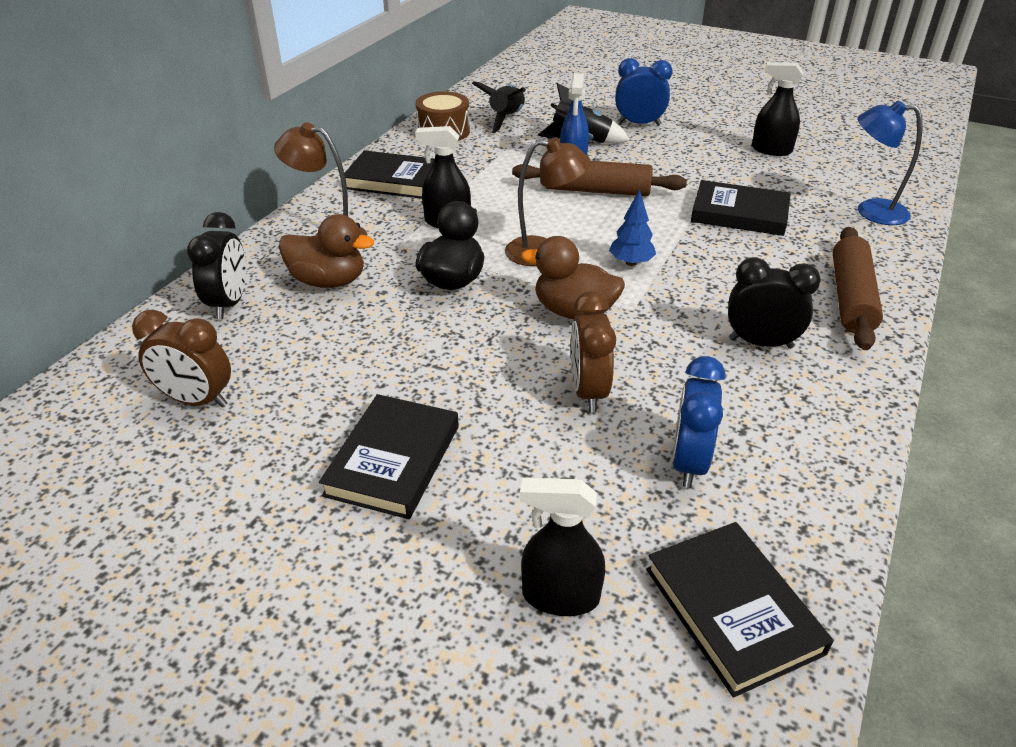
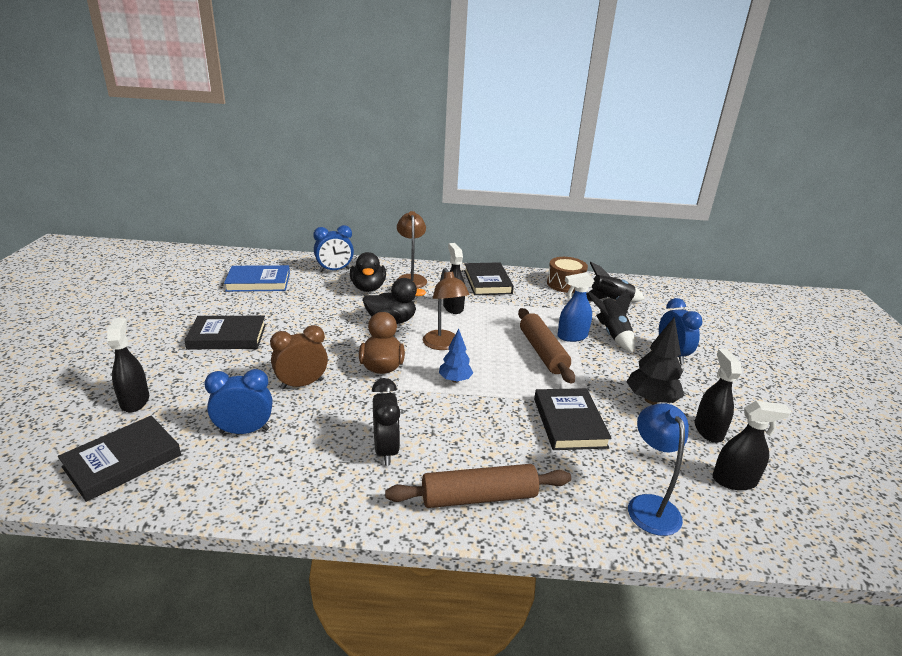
camera: 65 degrees right, 10 degrees down
(197, 400) = (258, 282): brown clock -> blue book
(229, 303) = (334, 270): black clock -> blue clock
(328, 281) = (368, 288): brown duck -> black duck
(715, 160) = (651, 400): none -> black tree
(842, 163) = (734, 480): none -> black spray bottle

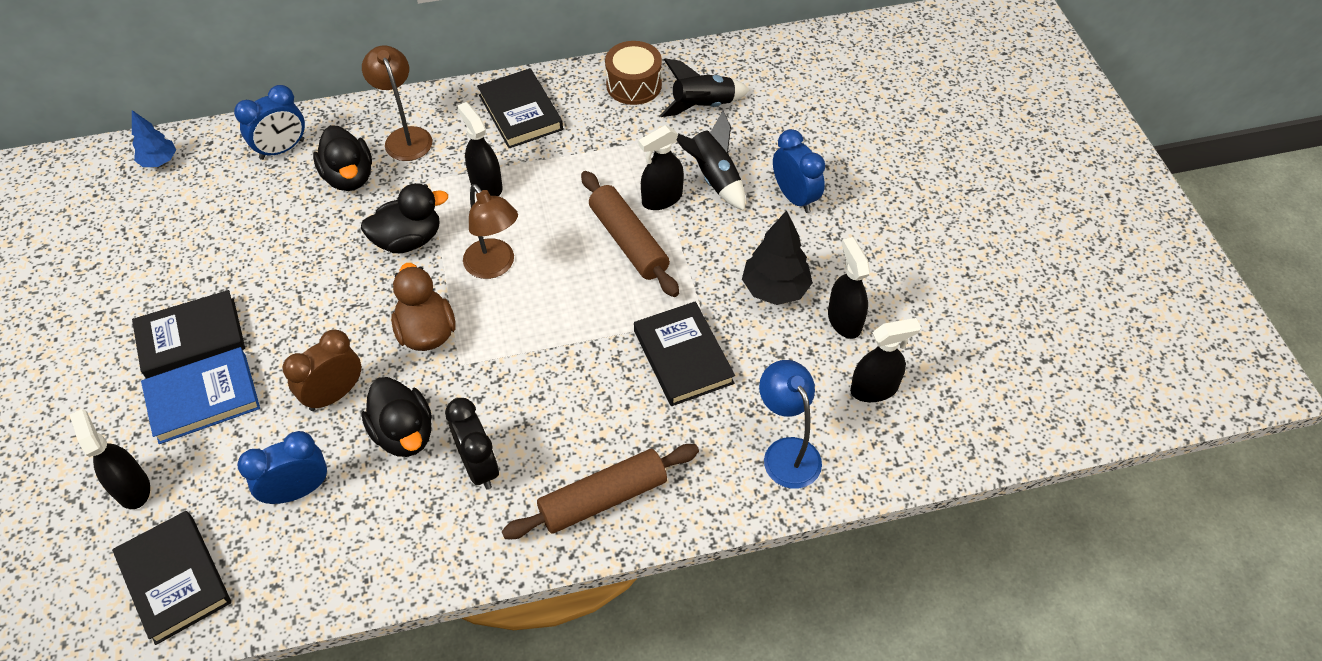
camera: 15 degrees left, 25 degrees up
(122, 461) = (175, 579): black book -> black book turned 60 degrees counterclockwise
(258, 282) = (177, 211): blue book -> blue book (203, 398)
(339, 417) = (404, 433): none -> black duck
(455, 380) = (528, 327): blue tree -> blue tree (159, 161)
(572, 336) = (661, 199): blue spray bottle -> black spray bottle

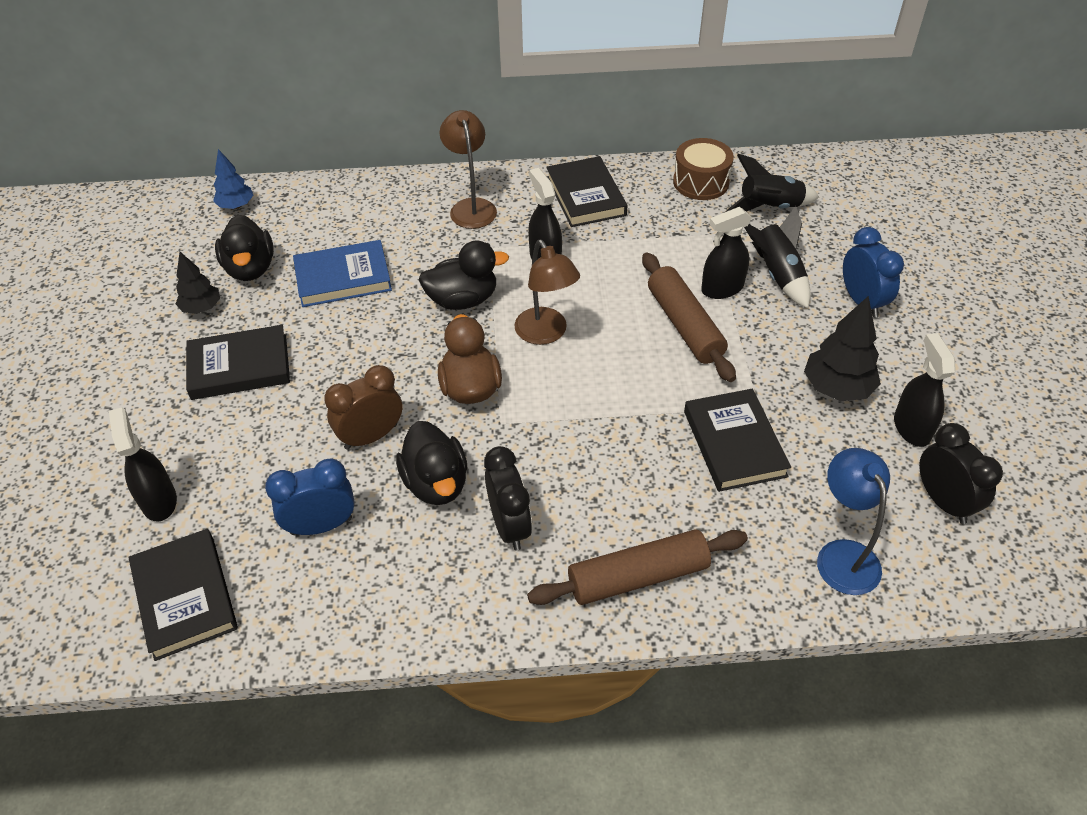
camera: 10 degrees right, 5 degrees down
(141, 280) = (201, 308): none -> black tree
(203, 398) = (242, 424): blue book -> blue book (343, 278)
(282, 149) = (352, 206): blue clock -> none
(349, 177) = (412, 237): black duck -> black duck (250, 268)
(874, 389) = (943, 501): black spray bottle -> black clock

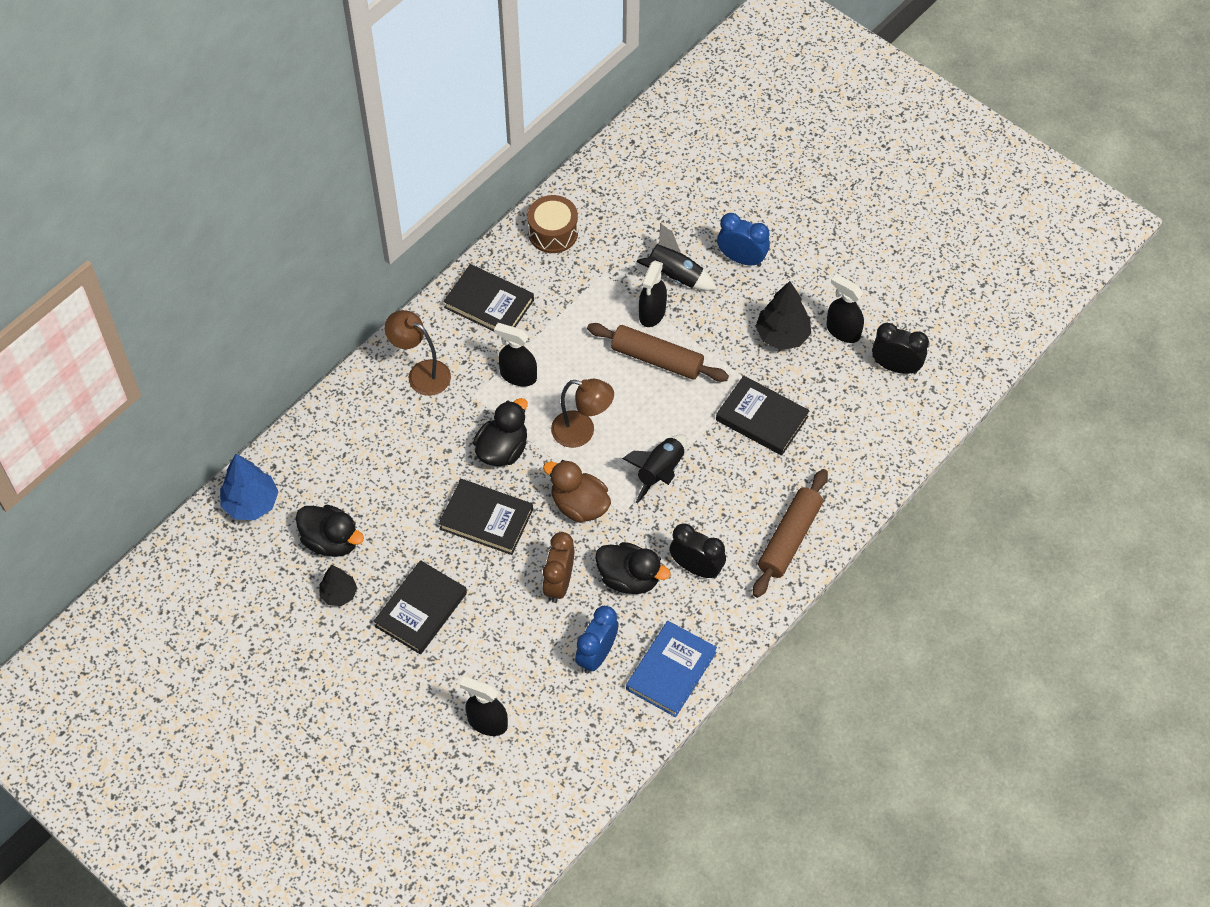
camera: 45 degrees left, 10 degrees up
(185, 596) = (573, 752): black book -> black book (486, 519)
(236, 206) = (251, 503): blue tree -> blue tree, size x1.57
(343, 278) = (404, 496): blue book -> blue book (671, 671)
(769, 207) = (618, 222): black rocket -> black rocket (660, 472)
(842, 555) = (874, 440): blue lamp -> none

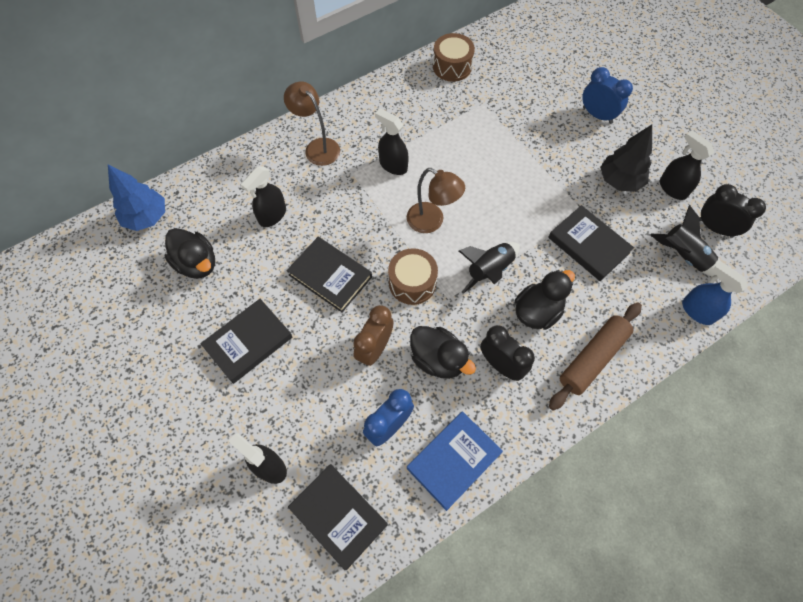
camera: 15 degrees right, 5 degrees up
(339, 594) = (185, 311): black tree -> none
(489, 304) = (387, 107): black book -> black book (338, 516)
(502, 449) = (362, 221): black duck -> black duck (537, 311)
(579, 505) = (412, 283): brown duck -> brown drum
(652, 313) = (514, 141): black spray bottle -> black spray bottle (272, 215)
(657, 359) = (510, 177): brown rolling pin -> none
(674, 276) = (540, 117): black rocket -> black rocket (683, 256)
(889, 463) = (697, 311): none -> blue spray bottle

